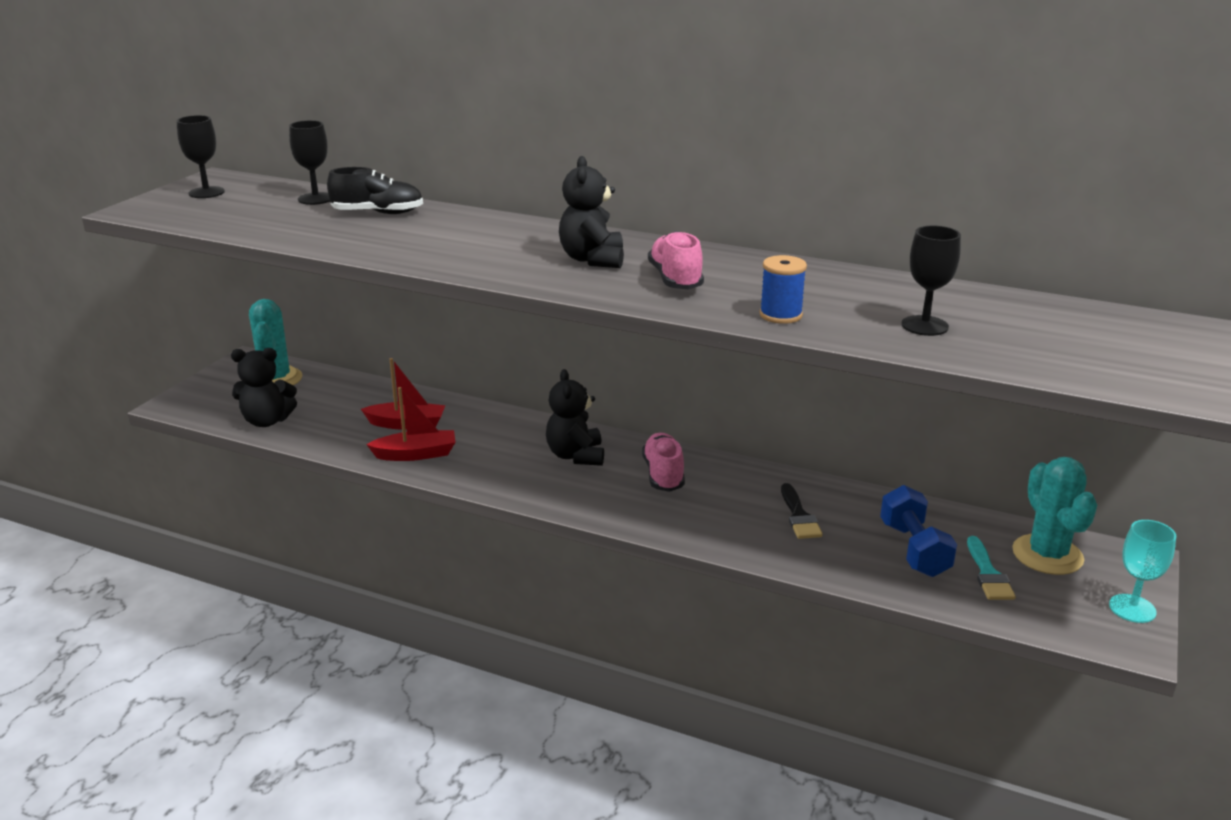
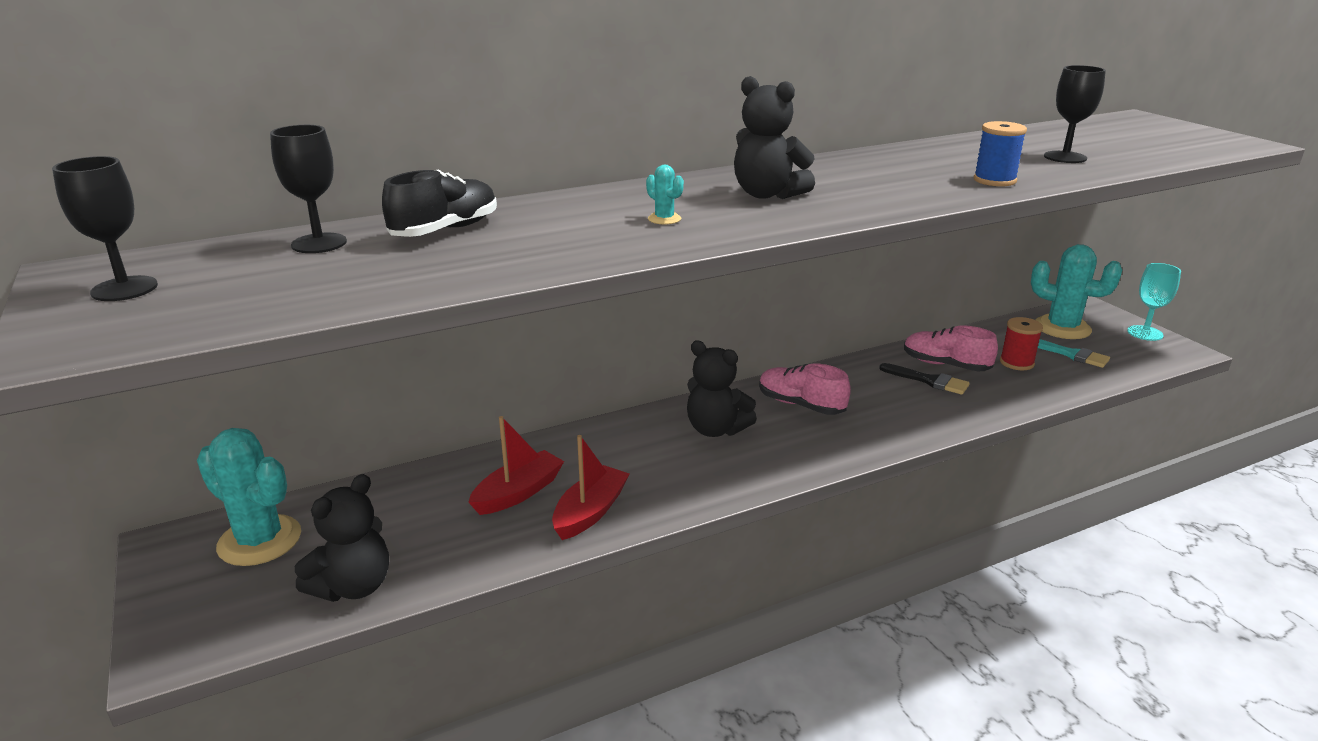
camera: 50 degrees left, 0 degrees up
(486, 250) = (664, 219): none -> turquoise cactus
(675, 279) = (865, 185): pink shoe -> pink shoe (945, 365)
(914, 549) = (1016, 363): blue dumbbell -> red spool

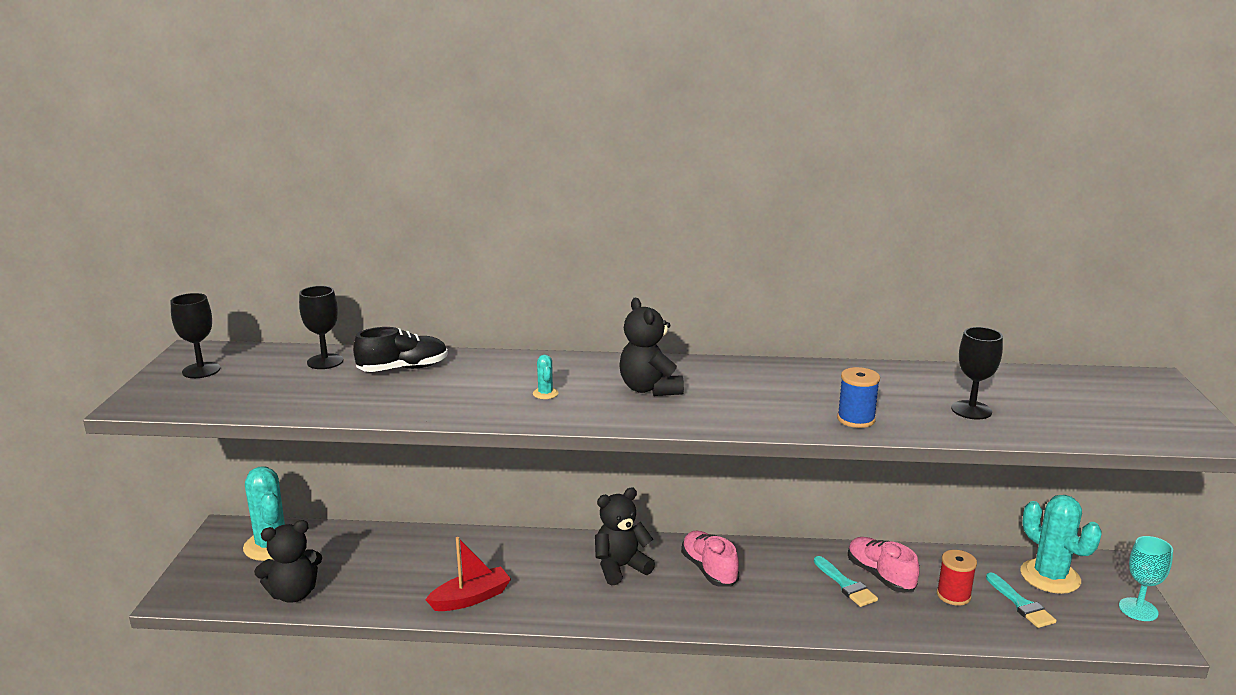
camera: 30 degrees right, 5 degrees down
(518, 493) = (440, 568): red boat -> none
(716, 429) = (620, 567): black teddy bear -> black teddy bear turned 90 degrees clockwise
(929, 381) = (846, 585): black brush -> turquoise brush

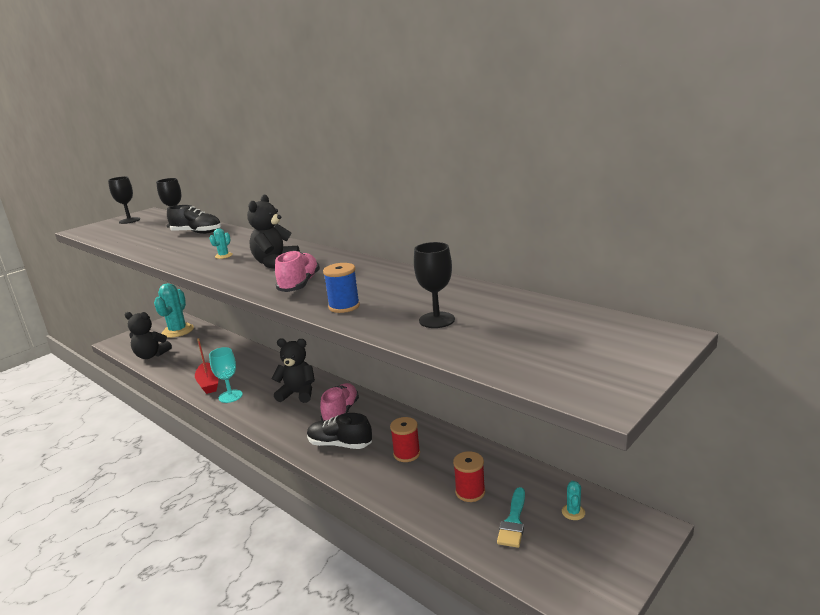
camera: 40 degrees right, 0 degrees up
(471, 598) = (209, 383): red boat -> red boat turned 60 degrees clockwise
(765, 603) = (340, 444): none -> black shoe
(846, 585) = (406, 454): turquoise brush -> red spool
(880, 576) = (439, 457): pink shoe -> pink shoe (299, 284)
(1050, 577) = (573, 512): turquoise cactus -> turquoise cactus, size x0.41
(1138, 609) = (615, 573): turquoise goblet -> turquoise goblet (230, 396)

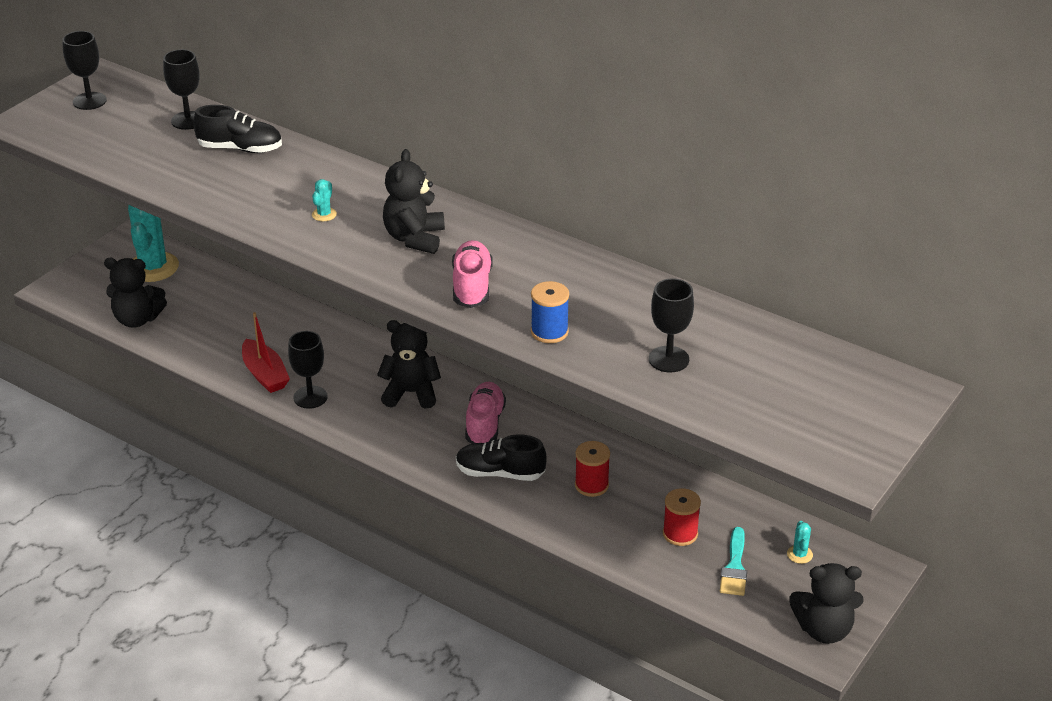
camera: 10 degrees left, 15 degrees up
(230, 396) = (310, 397): turquoise goblet -> black goblet
(594, 584) = (824, 629): none -> black teddy bear

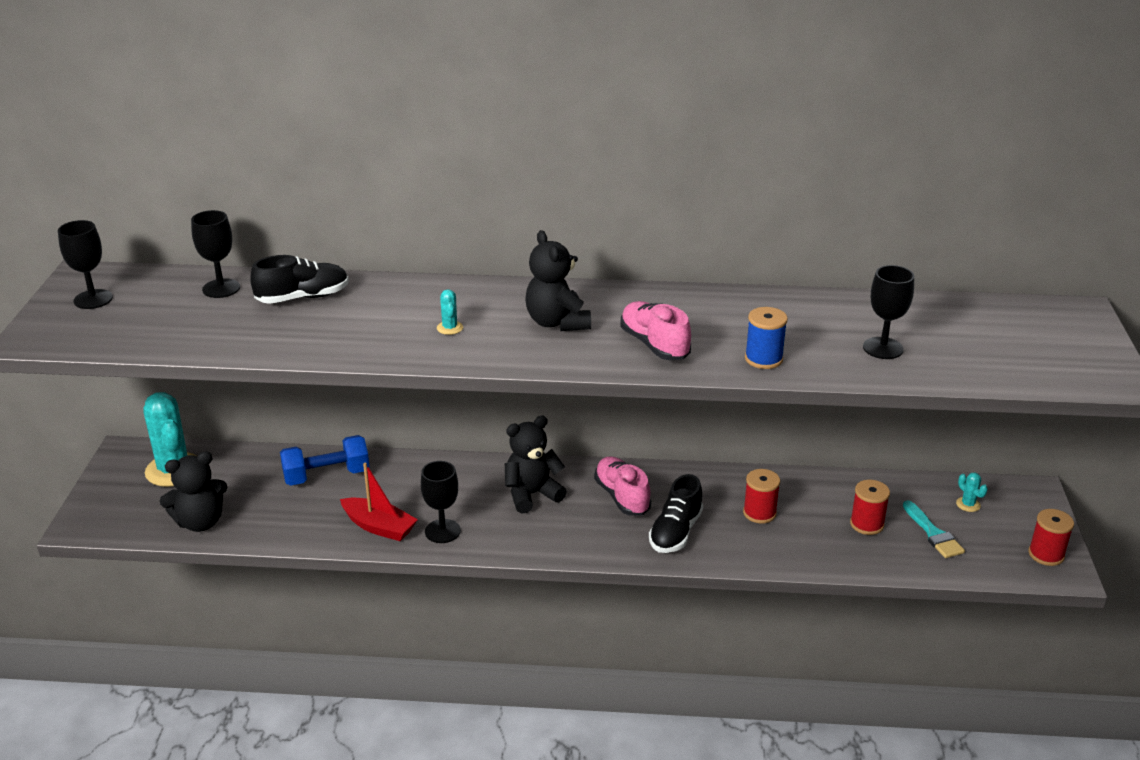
camera: 30 degrees left, 5 degrees down
(262, 315) = (326, 476): none -> blue dumbbell
(500, 473) = (675, 532): black shoe -> black shoe turned 45 degrees counterclockwise
(824, 629) = (1046, 554): black teddy bear -> red spool

